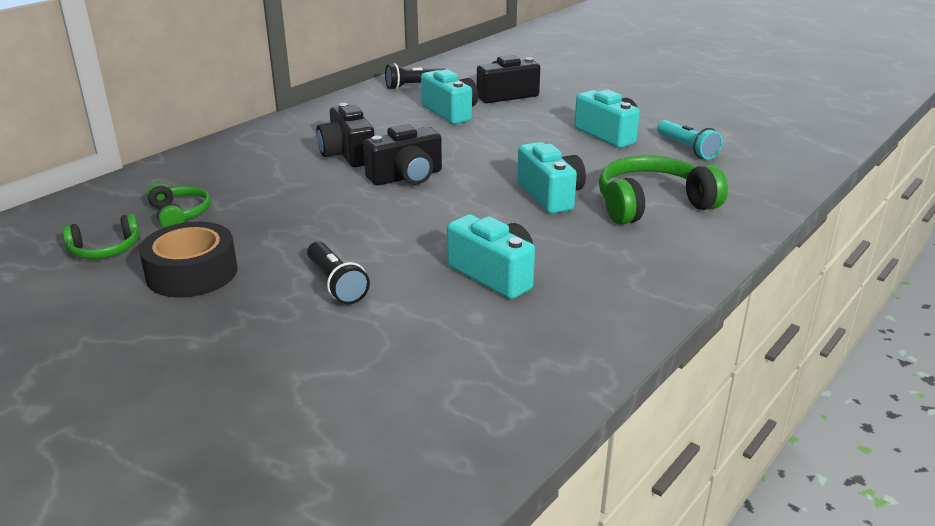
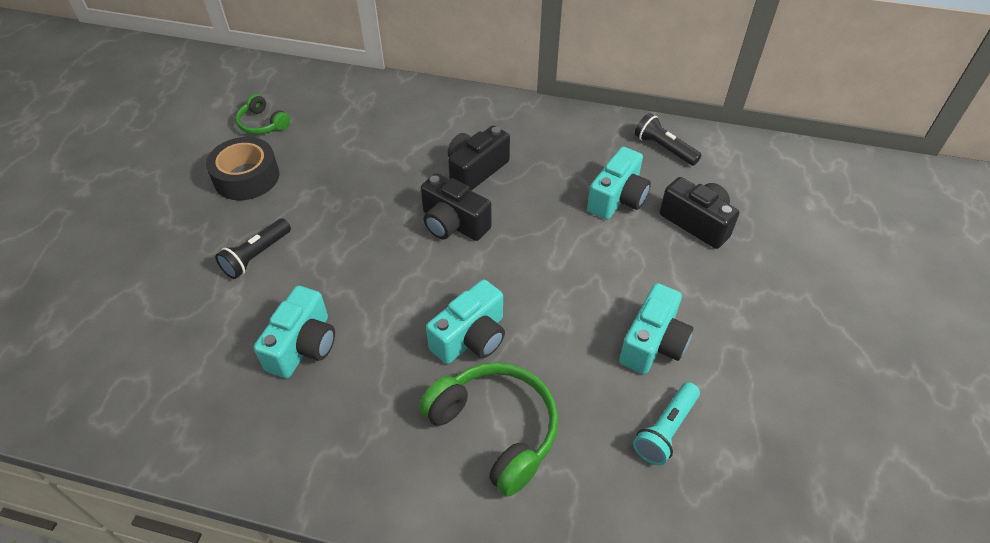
camera: 65 degrees right, 20 degrees up
(179, 214) = (325, 131): green headphones -> none

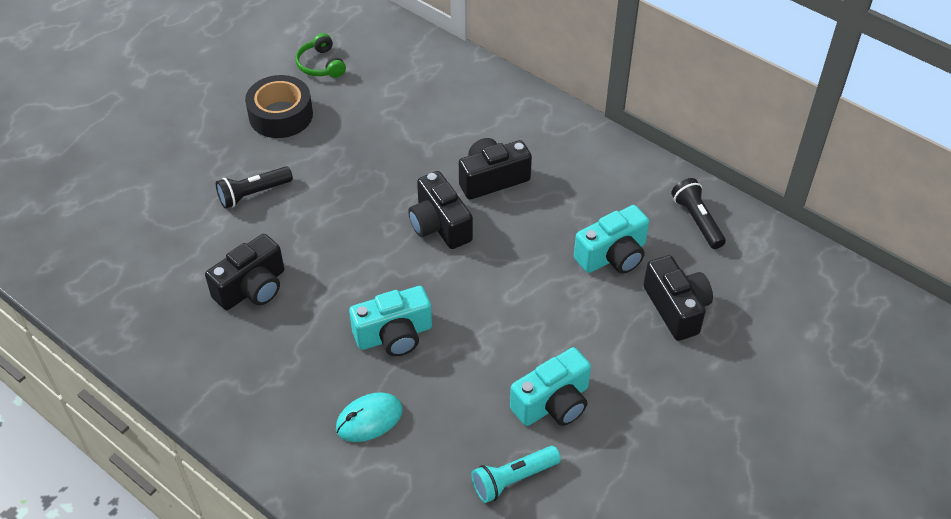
camera: 25 degrees right, 0 degrees up
(303, 346) = (252, 288): turquoise camera -> black camera
(495, 429) = (369, 419): green headphones -> turquoise mouse

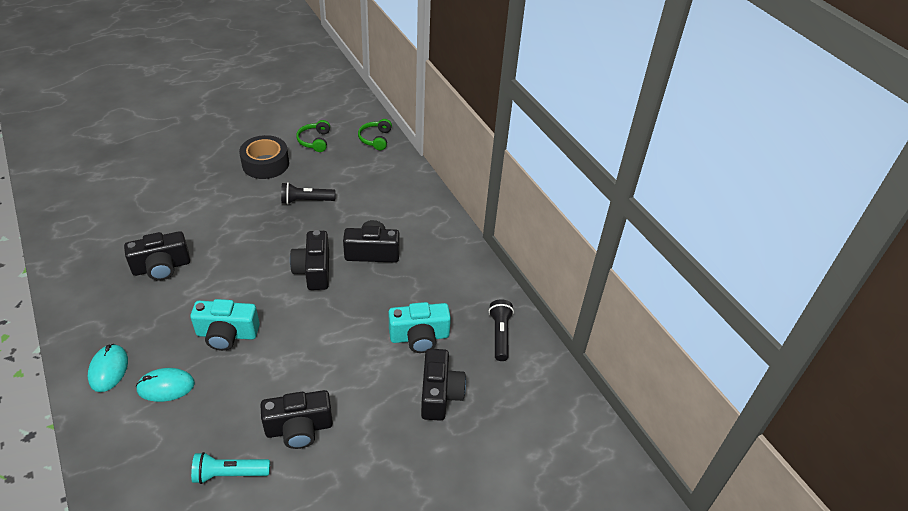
camera: 20 degrees right, 5 degrees down
(253, 194) = (210, 207): black flashlight -> black flashlight (306, 201)
(286, 427) = (109, 369): none -> turquoise mouse
(395, 37) = (375, 139): none -> green headphones
(553, 403) = (299, 428): turquoise camera -> black camera

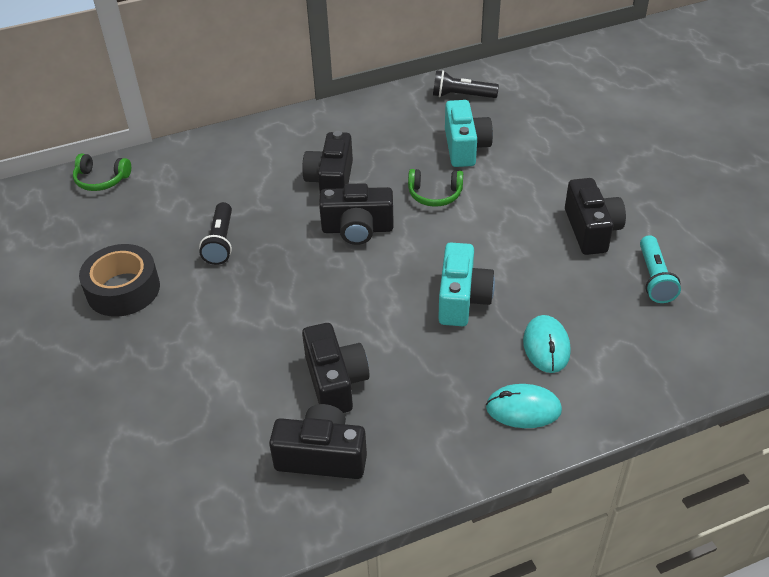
camera: 80 degrees left, 0 degrees up
(315, 141) = (84, 239): green headphones -> green headphones (435, 194)
(440, 394) = (538, 136): black camera -> black camera (322, 456)

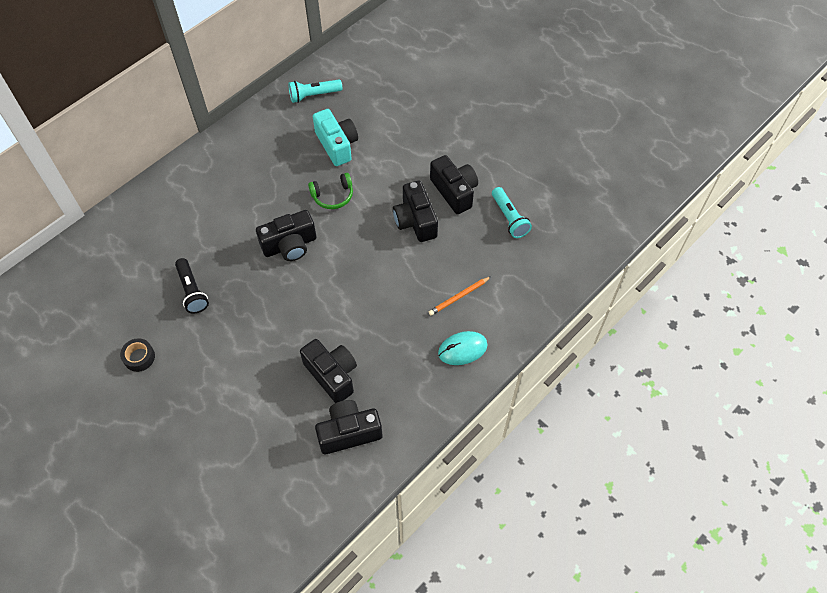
camera: 25 degrees left, 15 degrees up
(101, 180) = (63, 266): green headphones -> none
(123, 289) = (139, 357): black tape -> black tape, size x0.54
(331, 181) = (250, 208): black camera -> black camera (415, 221)
(462, 96) = (314, 95): black flashlight -> turquoise flashlight
(462, 299) = (389, 279): turquoise camera -> none
(546, 346) = (459, 297): turquoise mouse -> orange pencil

